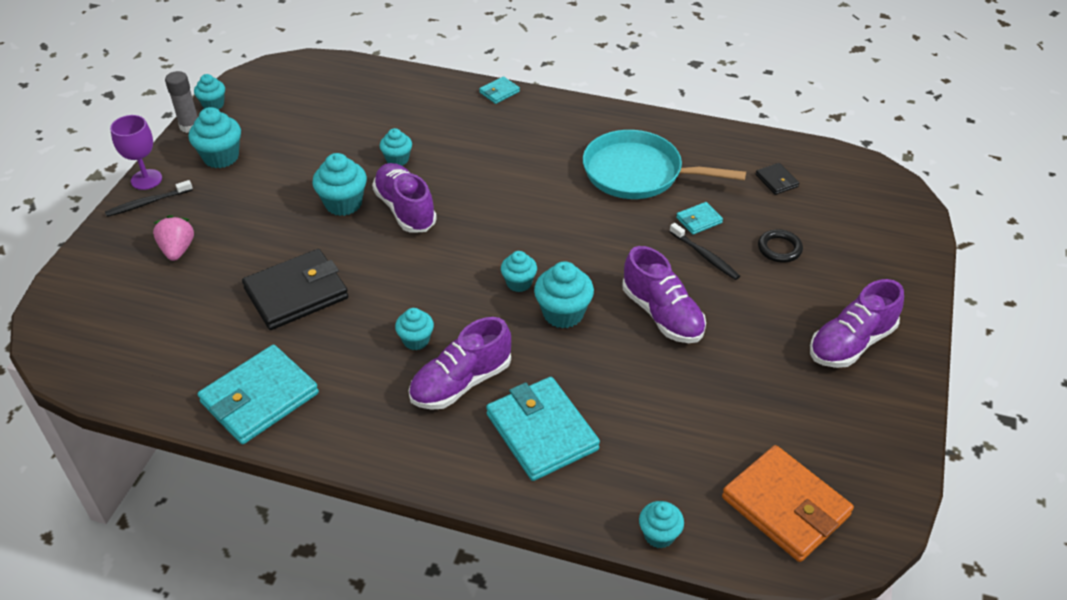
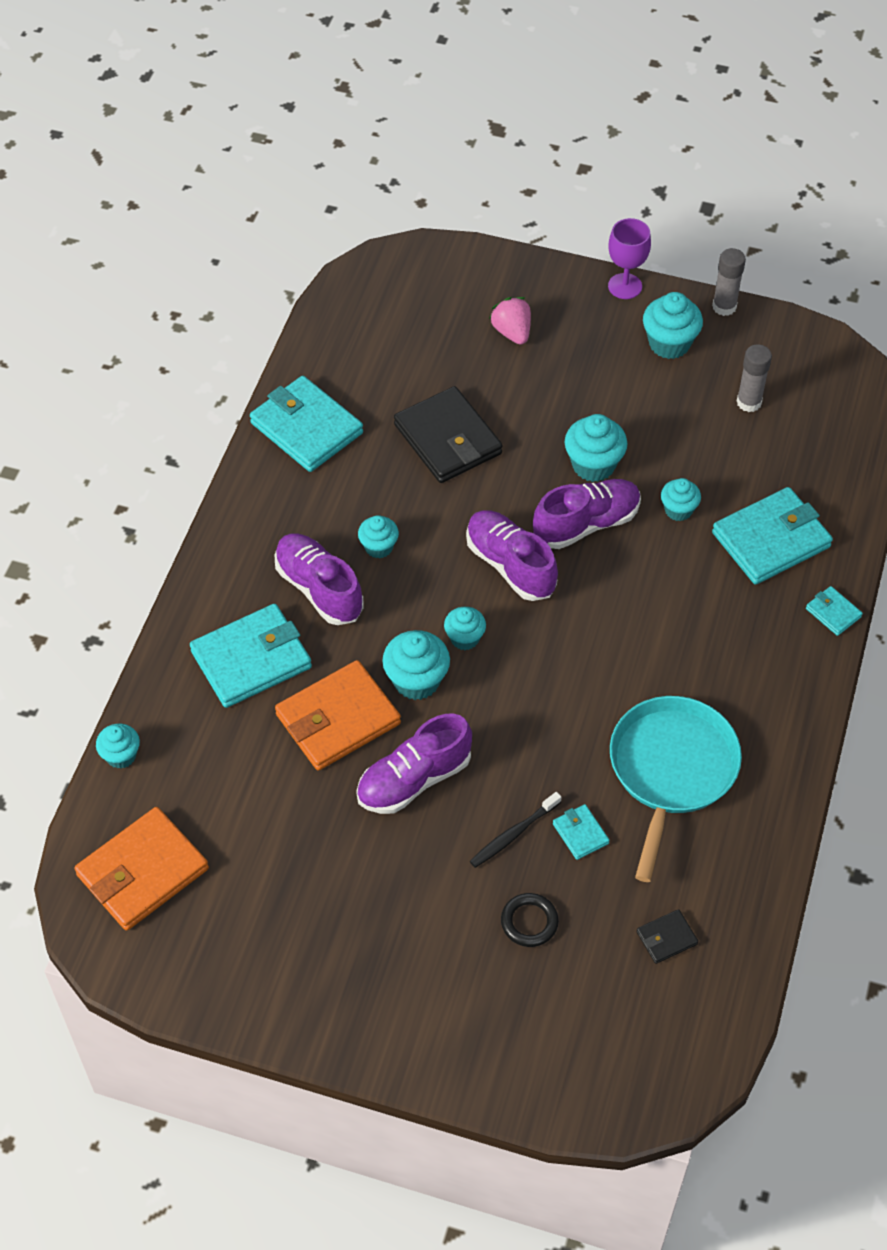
camera: 90 degrees right, 10 degrees up
(148, 203) = (586, 295): black toothbrush -> none
(177, 250) = (512, 332): pink strawberry -> pink strawberry turned 105 degrees counterclockwise
(213, 104) = (769, 321): turquoise cupcake -> none
(295, 119) = (749, 402): none -> grey glue stick
(432, 116) = (771, 540): none -> turquoise wallet
(605, 365) = (338, 719): none -> orange wallet
(851, 343) = (364, 978): purple shoe -> purple shoe (510, 565)

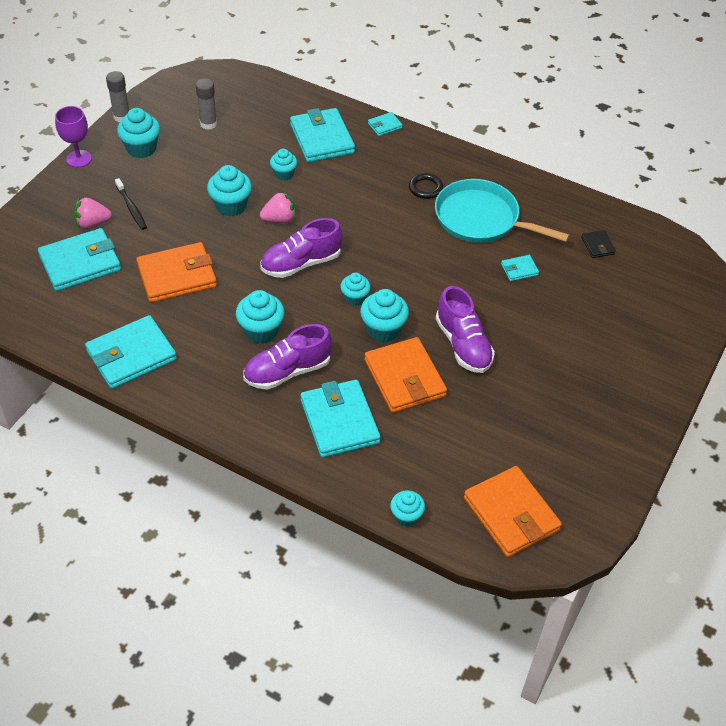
camera: 80 degrees left, 5 degrees down
(378, 547) = (261, 331): turquoise cupcake -> turquoise cupcake, size x1.57
(440, 340) = (80, 263): none -> turquoise wallet
(447, 439) = (177, 276): black wallet -> orange wallet
(514, 834) = (514, 301): black toothbrush -> black toothbrush (131, 208)
(529, 922) = (579, 306): black ring -> black ring (425, 188)
(586, 524) = (279, 219): purple shoe -> pink strawberry

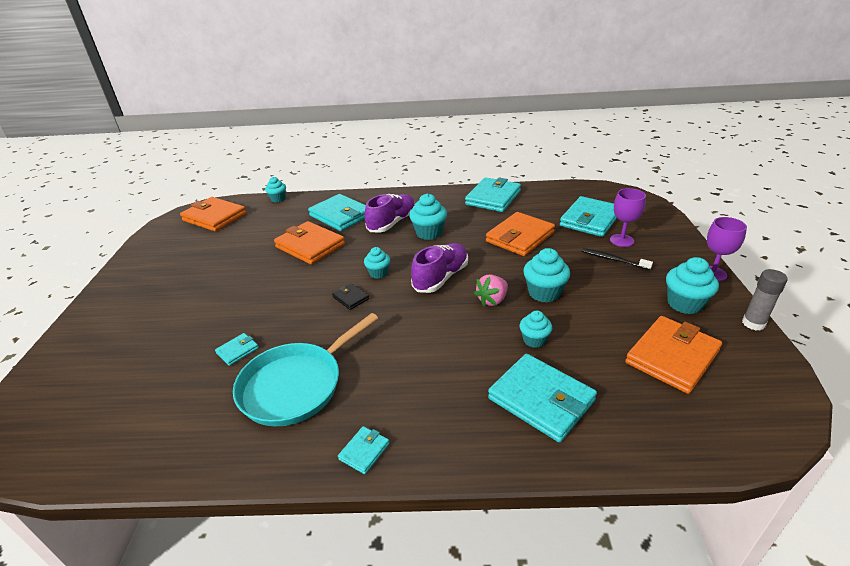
camera: 155 degrees right, 15 degrees down
(92, 223) = (621, 240): pink strawberry -> purple goblet
(208, 124) = (672, 357): grey glue stick -> orange wallet
(383, 330) = (342, 264): turquoise cupcake -> none
(385, 126) = (487, 461): turquoise wallet -> turquoise wallet (364, 451)
(425, 188) = (377, 393): black ring -> none
(463, 345) = (274, 277): purple shoe -> none
(481, 219) = (295, 385): turquoise pan -> turquoise pan turned 135 degrees clockwise
(597, 246) = (145, 414): black wallet -> black wallet (351, 298)

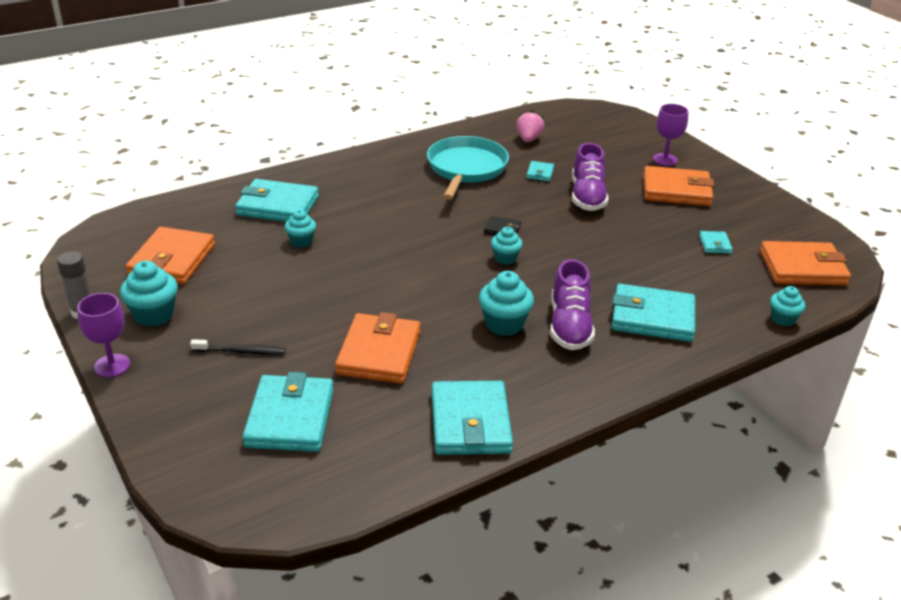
camera: 145 degrees right, 0 degrees up
(310, 246) = (623, 266): orange wallet -> orange wallet (676, 190)
(364, 451) = (381, 156): turquoise wallet -> turquoise wallet (715, 244)
(441, 278) = (433, 272): purple shoe -> purple shoe (587, 196)
(492, 300) = (361, 264): pink strawberry -> pink strawberry (528, 139)
(544, 293) = (311, 286): turquoise cupcake -> none
(621, 240) = (234, 388): purple goblet -> purple goblet (665, 159)

